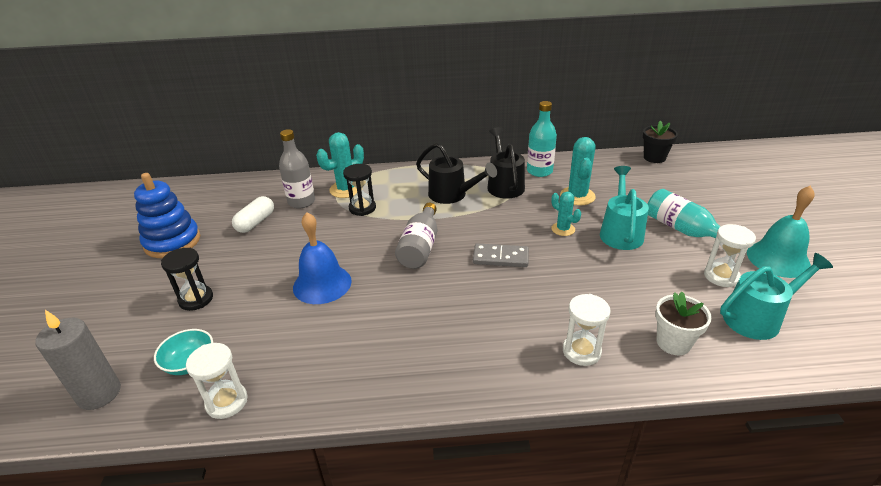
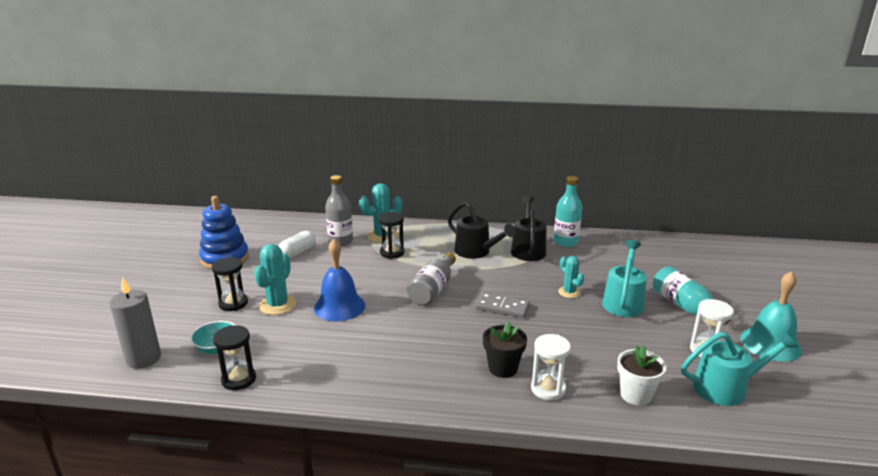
camera: 10 degrees right, 10 degrees down
(227, 402) = (239, 379): white hourglass -> black hourglass
(577, 196) = (594, 267): turquoise cactus -> turquoise cactus (277, 305)
(654, 158) = (684, 243): black flower pot -> black flower pot (503, 368)

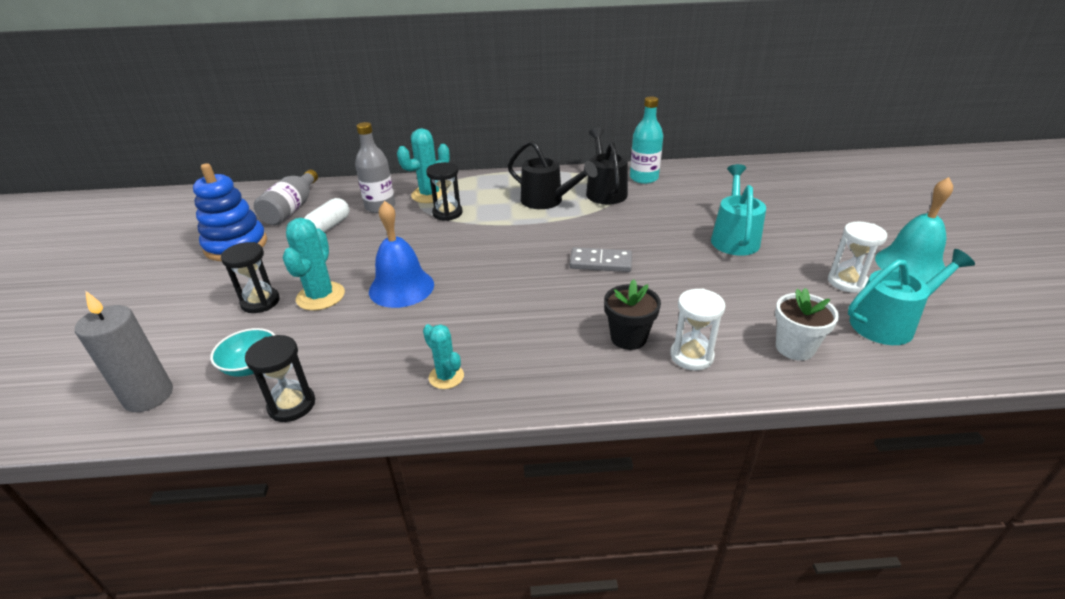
camera: 10 degrees left, 10 degrees up
(433, 289) = (511, 251): grey bottle -> grey bottle (292, 209)
(569, 292) = (670, 235): turquoise cactus -> turquoise cactus (446, 377)
(685, 307) = (802, 235): turquoise bottle -> none

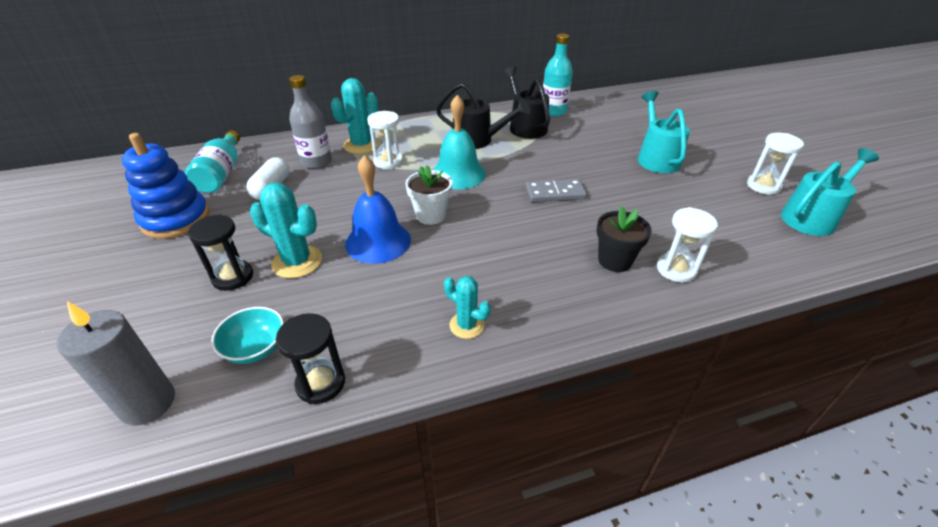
camera: 15 degrees left, 5 degrees up
(292, 209) = (222, 174): grey bottle -> turquoise bottle
(320, 296) = (297, 262): turquoise cactus -> turquoise cactus turned 60 degrees counterclockwise
(447, 213) = (388, 161): black hourglass -> white hourglass
(794, 348) = (753, 249): white flower pot -> white flower pot (431, 215)
(910, 265) = (801, 166): turquoise bell -> turquoise bell (458, 174)

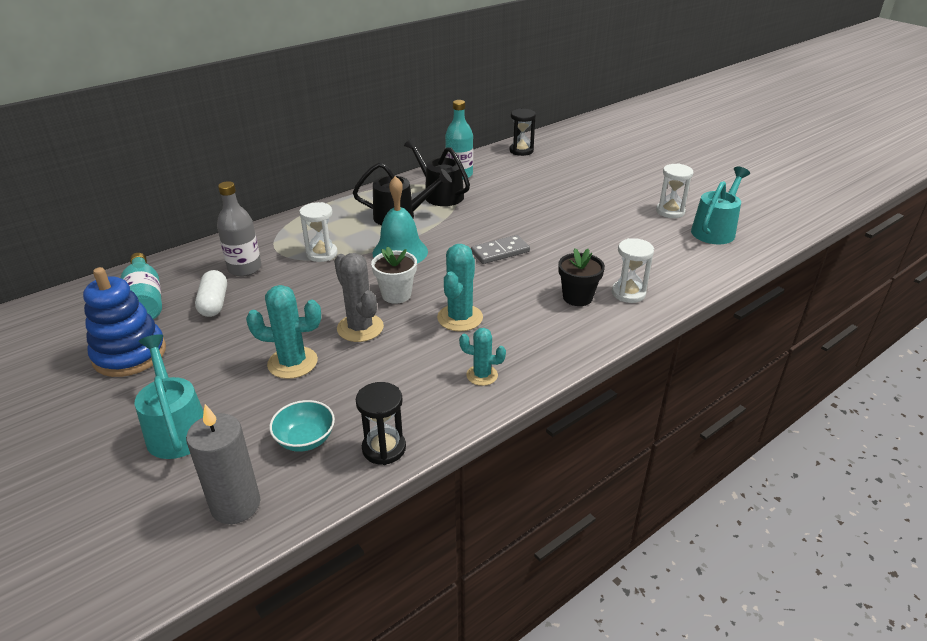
camera: 20 degrees left, 5 degrees down
(233, 277) = (237, 390): black hourglass -> black hourglass (521, 151)
(361, 145) = (282, 243): turquoise cactus -> turquoise cactus (460, 318)
(378, 241) = (360, 328): blue bell -> grey cactus
(656, 157) = (573, 203): turquoise watering can -> turquoise watering can (176, 428)

